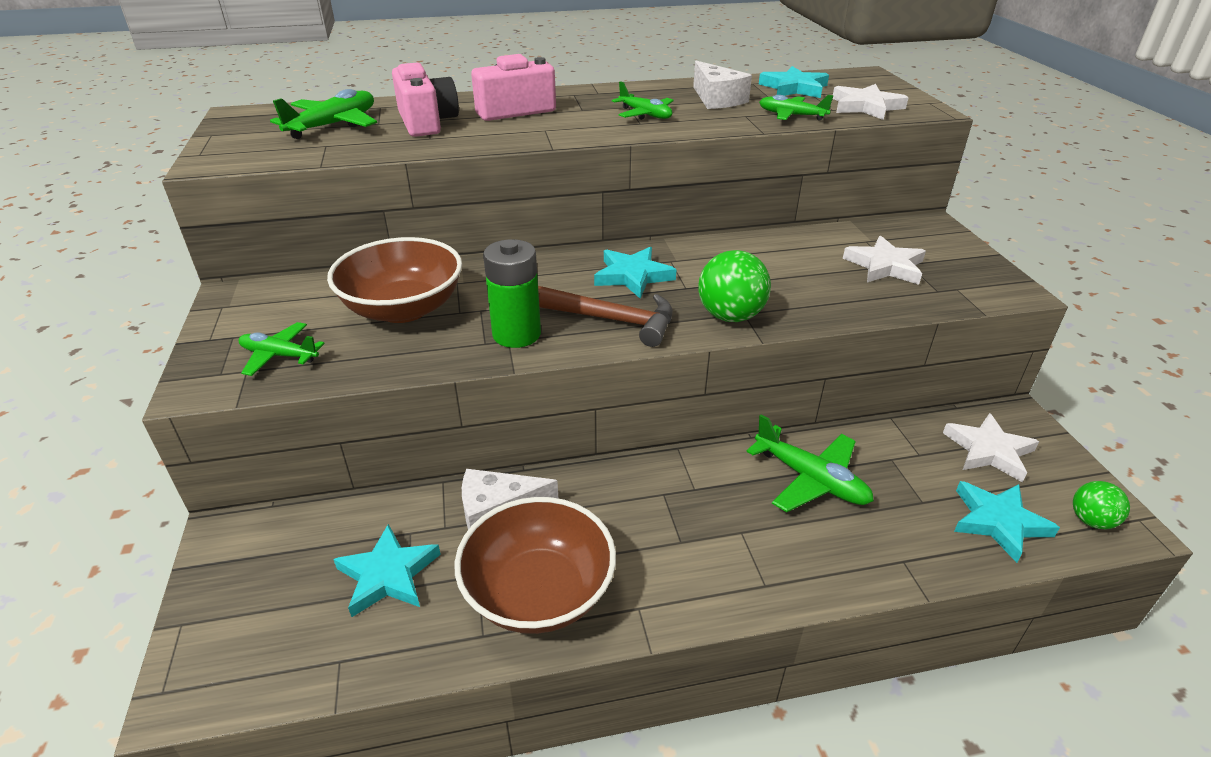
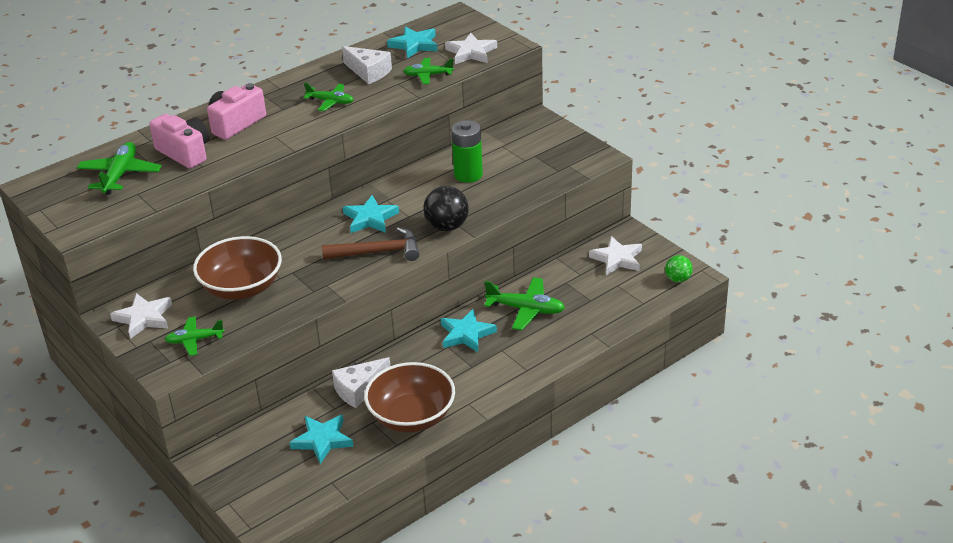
camera: 25 degrees left, 0 degrees up
(516, 334) = (328, 279): green battery -> green battery (468, 175)
(730, 316) = (447, 226): green ball -> black ball
(885, 266) = (521, 162): white star -> white star (144, 318)
(998, 522) = (632, 296): turquoise star -> turquoise star (466, 334)

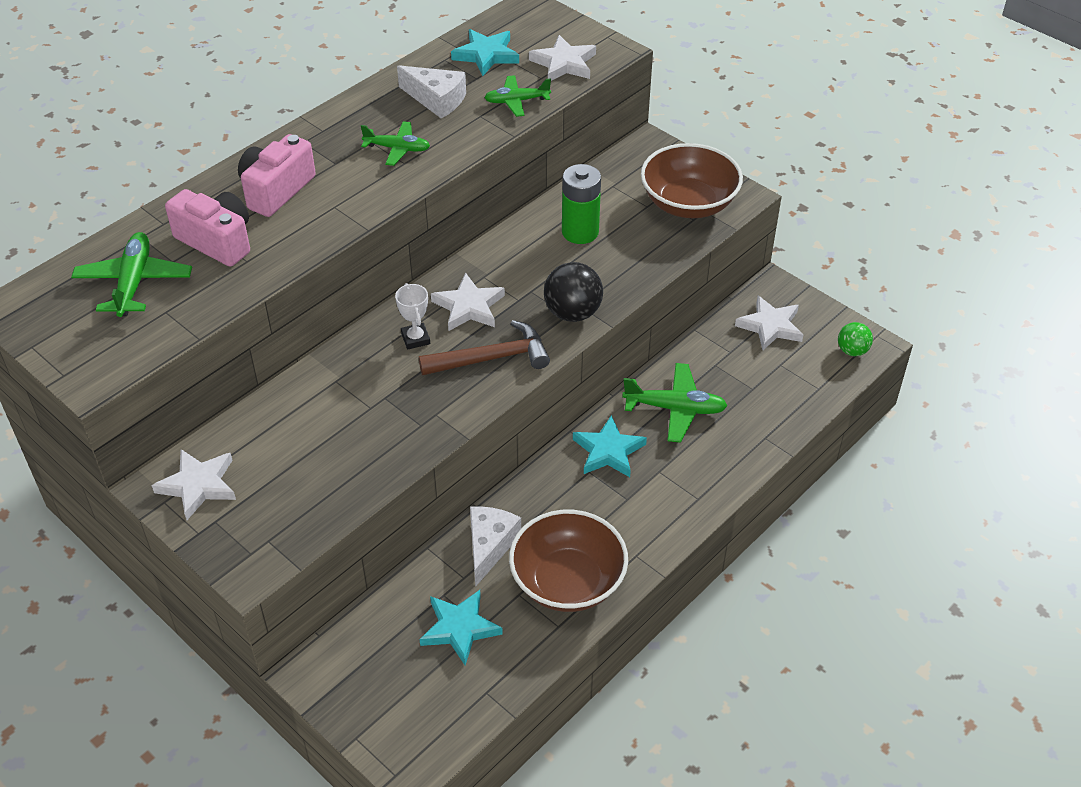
camera: 10 degrees left, 10 degrees up
(194, 340) = (277, 516): green plane -> none
(242, 288) = (322, 427): brown bowl -> brown bowl (688, 203)
(325, 236) = (415, 339): none -> white trophy
(359, 389) = (489, 546): white cheese -> white cheese turned 150 degrees clockwise
(370, 218) = (469, 307): turquoise star -> white star

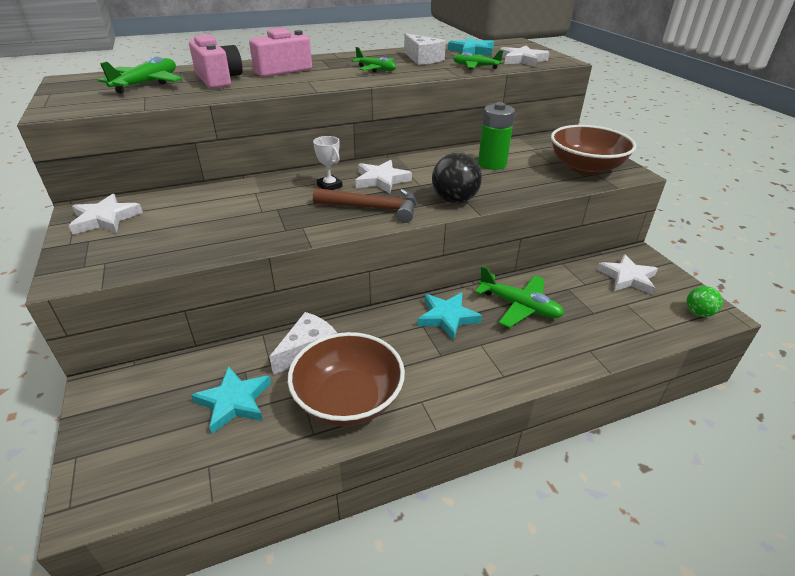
camera: 25 degrees right, 10 degrees down
(415, 339) = (329, 186): white trophy -> white trophy turned 45 degrees counterclockwise

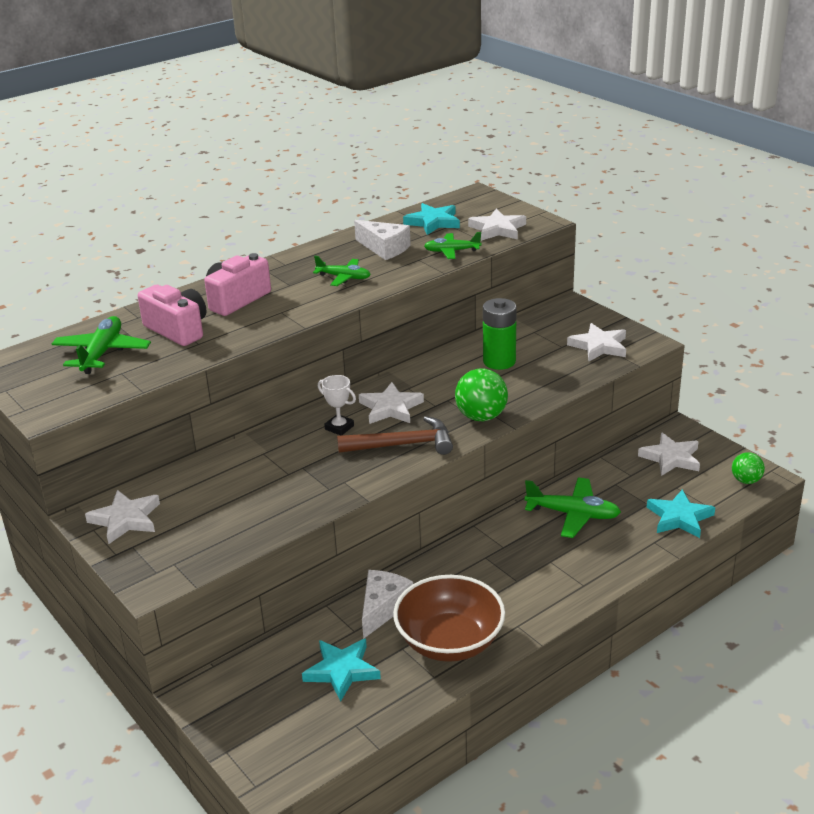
camera: 15 degrees left, 5 degrees down
(447, 317) = (506, 542): turquoise star -> turquoise star (679, 517)
(454, 200) = (481, 417): black ball -> green ball
(585, 168) = (599, 346): brown bowl -> white star

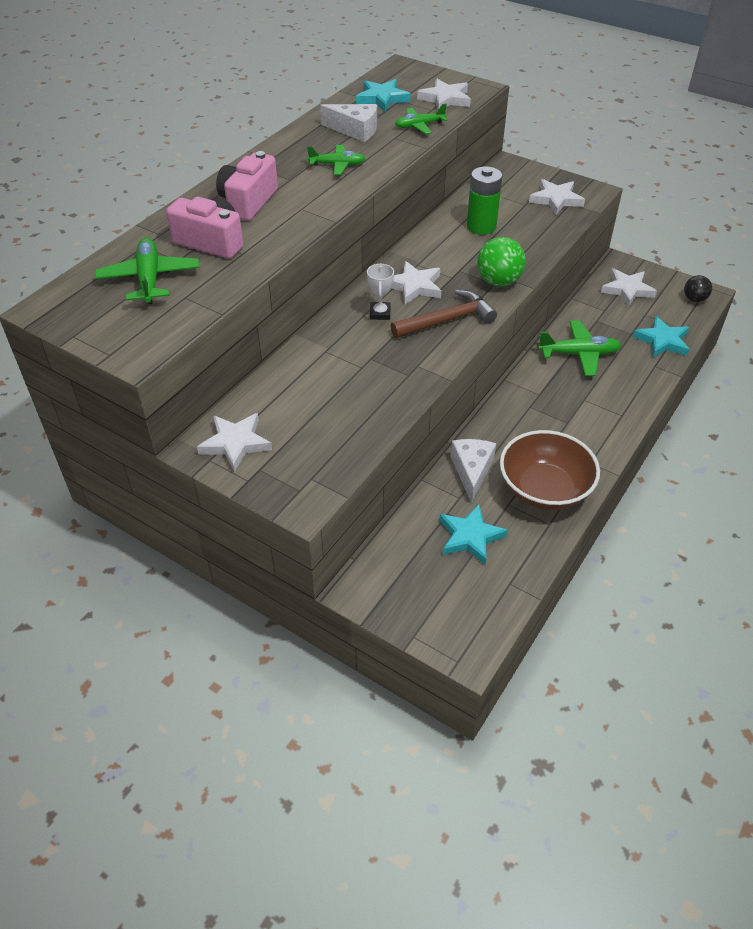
camera: 20 degrees left, 15 degrees up
(339, 427) = (380, 313): white trophy -> white trophy turned 75 degrees clockwise
(746, 480) = (694, 299): green ball -> black ball

